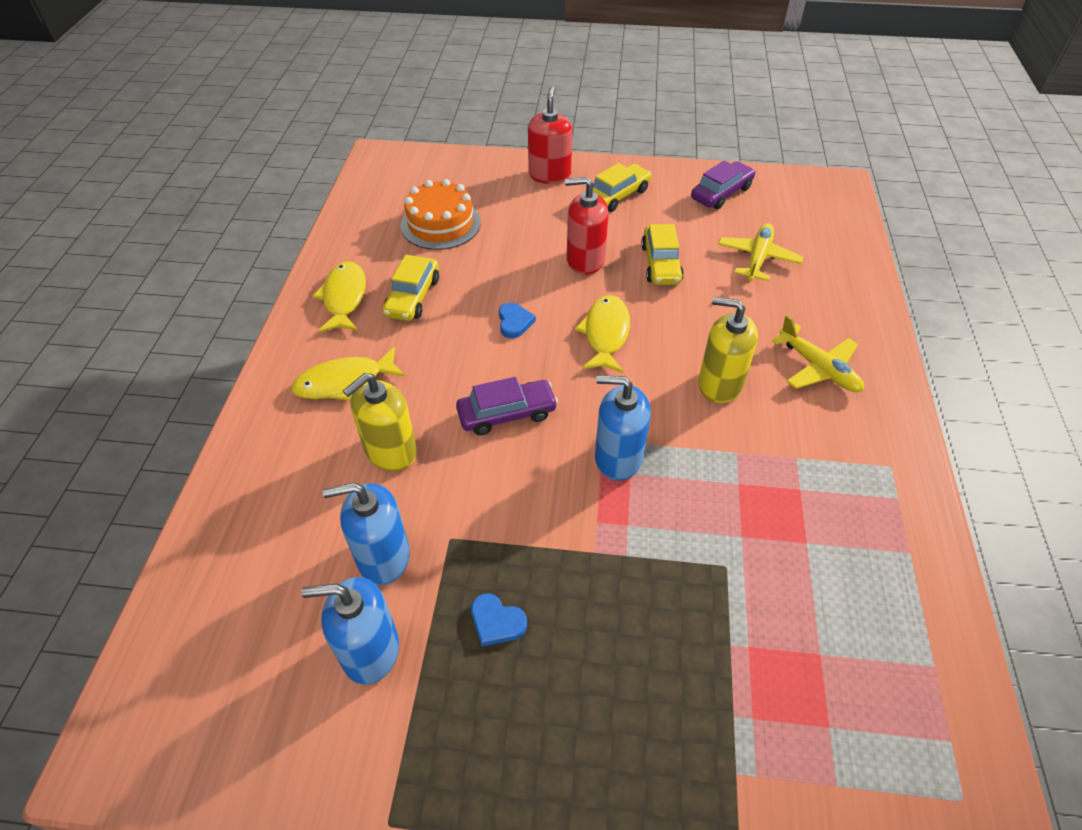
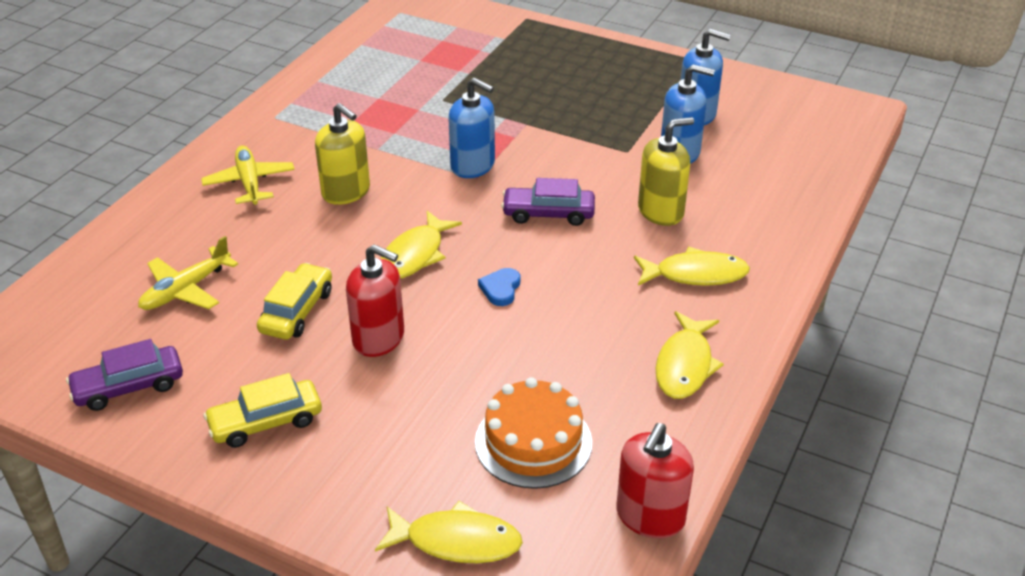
camera: 160 degrees left, 10 degrees down
(413, 297) = (602, 345): yellow car -> none
(464, 170) = (456, 541): none -> yellow fish
(496, 622) = (610, 109): blue heart -> none
(549, 175) = (332, 490): red soap dispenser -> red soap dispenser (650, 516)

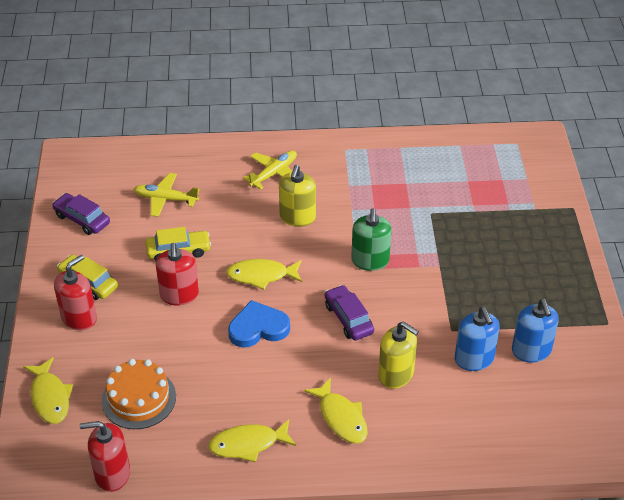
camera: 60 degrees right, 5 degrees up
(326, 455) = (79, 318): none -> red soap dispenser
(473, 165) = (370, 261): blue soap dispenser -> green soap dispenser
(500, 289) = (258, 328): blue heart -> blue heart, size x1.83

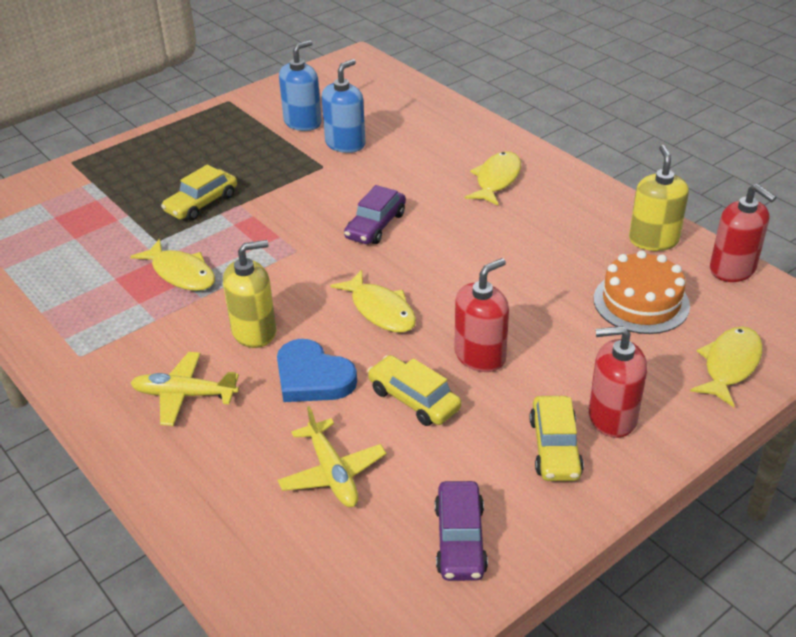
camera: 125 degrees left, 5 degrees down
(248, 444) = (591, 212): yellow fish -> yellow fish (181, 273)
(258, 328) = (456, 274): blue heart -> blue heart (312, 377)
(370, 261) = (276, 248): green soap dispenser -> none
(396, 374) = (412, 173): yellow soap dispenser -> yellow soap dispenser (653, 240)
(457, 248) = (201, 203): none -> yellow car

